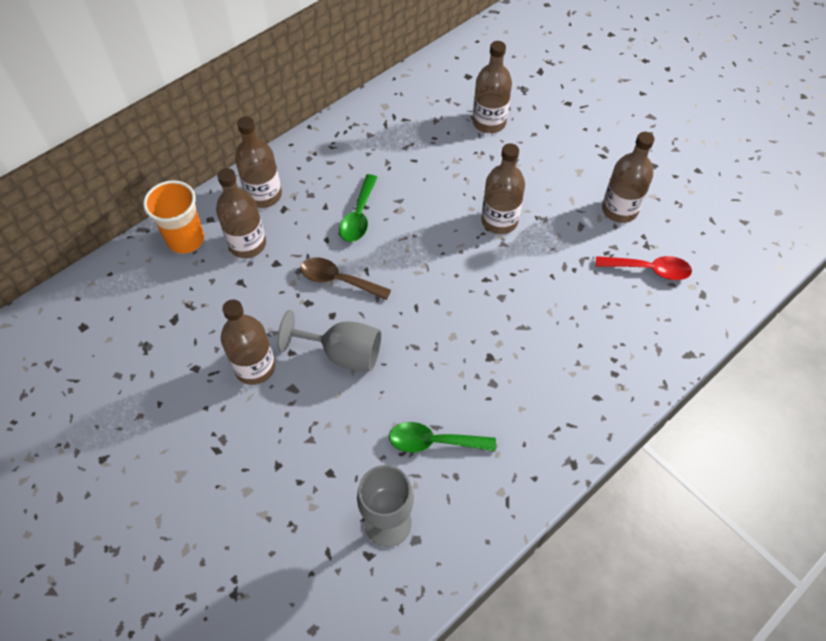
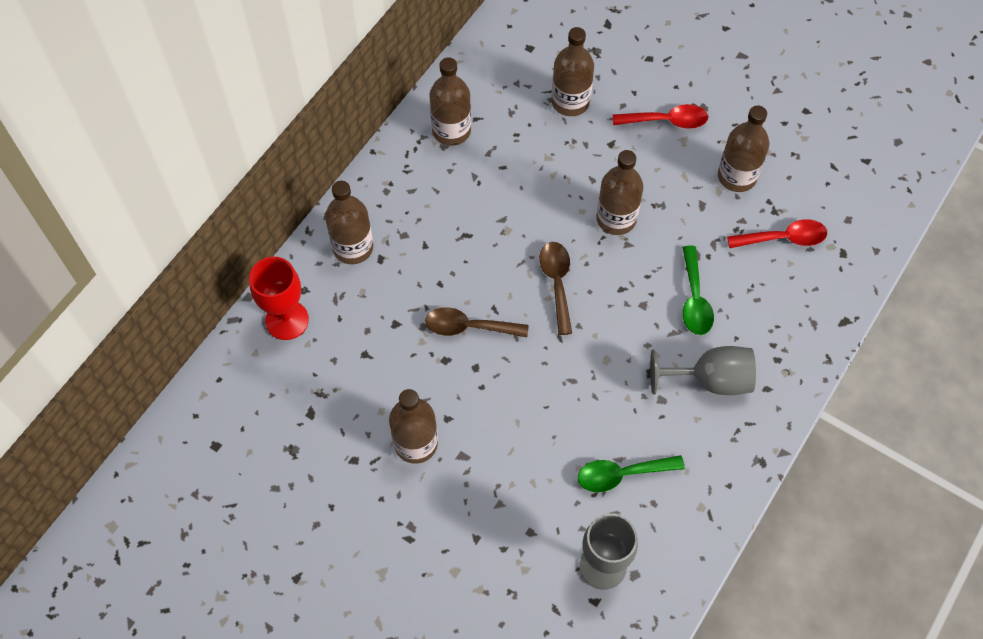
camera: 15 degrees left, 5 degrees up
(186, 239) = (287, 320): orange cup -> red goblet
(247, 244) = (356, 309): brown bottle -> brown bottle (451, 131)
(343, 353) = (501, 406): grey goblet -> grey goblet (710, 380)
(359, 216) = (465, 248): green spoon -> green spoon (694, 299)
(429, 262) = (557, 283): none -> brown spoon
(568, 153) = (666, 121): none -> red spoon

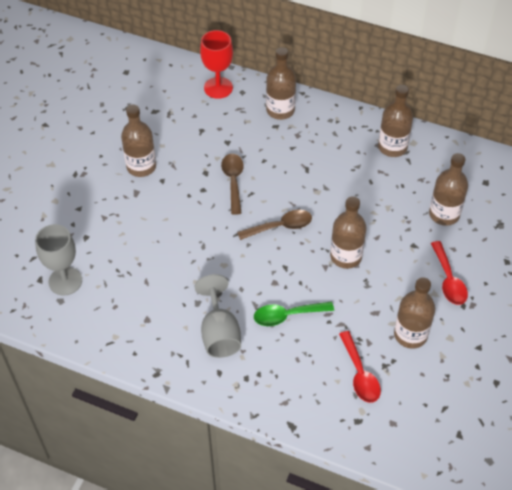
camera: 80 degrees right, 10 degrees down
(622, 474) = (134, 284): green spoon -> none

